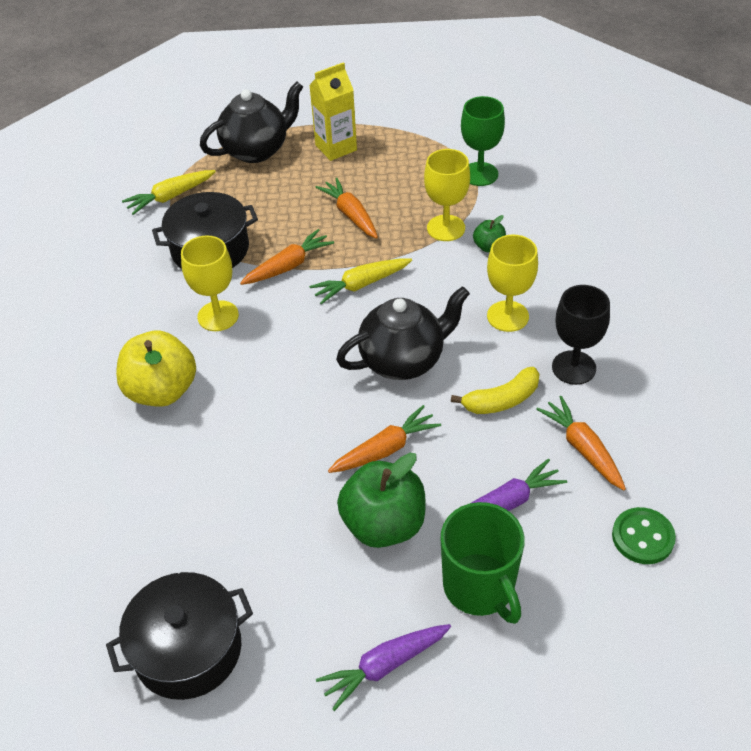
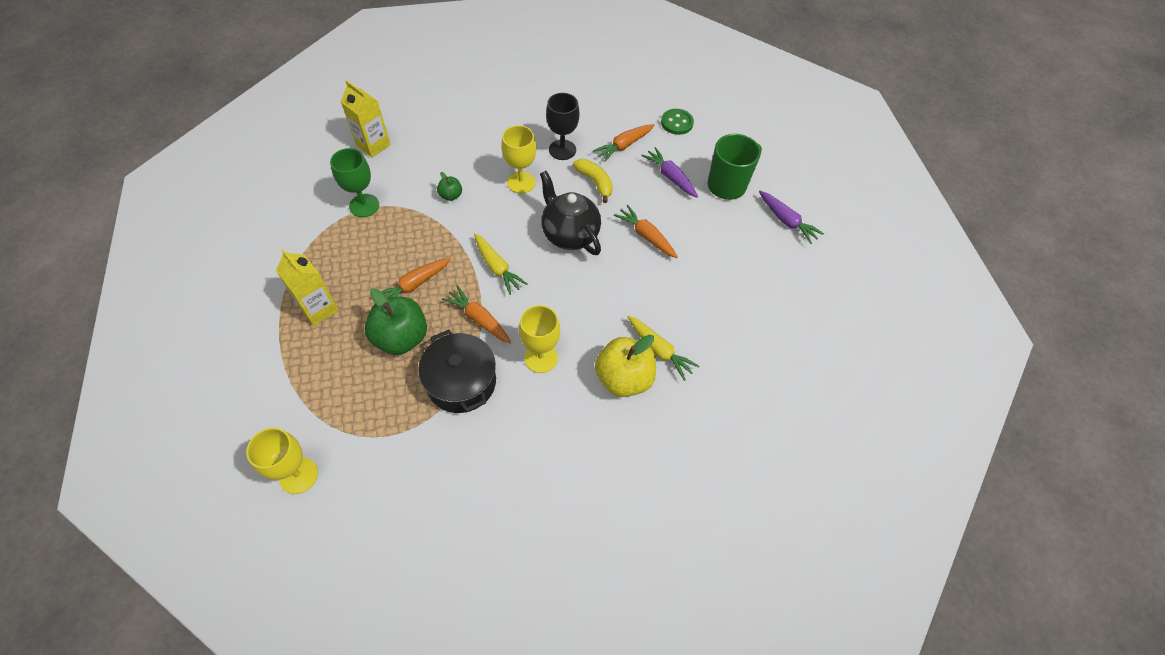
camera: 105 degrees left, 10 degrees up
(170, 197) = (387, 435): yellow carrot -> yellow carrot (659, 350)
(188, 649) = (812, 313): black pot -> none
(256, 150) = (317, 374): black teapot -> none
(384, 524) = (701, 231): green apple -> green apple (401, 338)
(446, 228) = (430, 222): yellow goblet -> yellow goblet (298, 475)
(585, 179) = (373, 145): none -> yellow carton

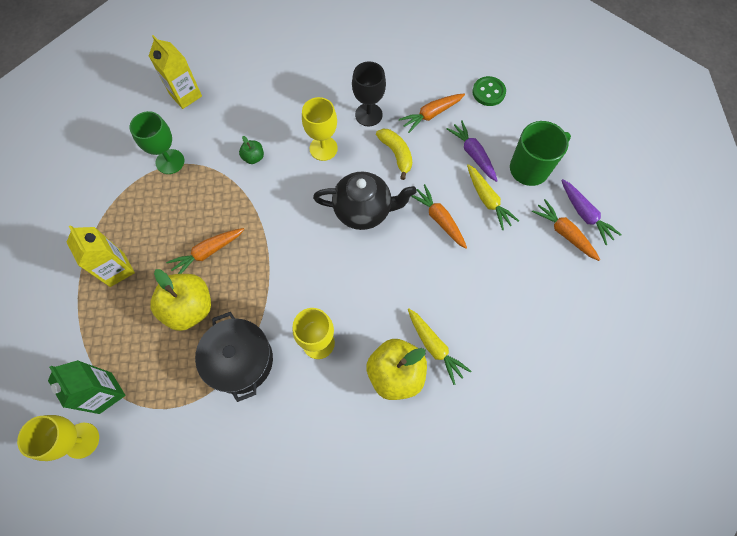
camera: 10 degrees right, 10 degrees up
(320, 427) = (105, 393): none -> green carton
(401, 338) = (189, 308): green apple -> yellow apple
(479, 319) = (264, 295): orange carrot -> orange carrot (564, 233)
(497, 267) = (288, 241): yellow carrot -> yellow carrot (487, 200)
(569, 234) = (363, 211): black teapot -> black teapot turned 120 degrees clockwise

